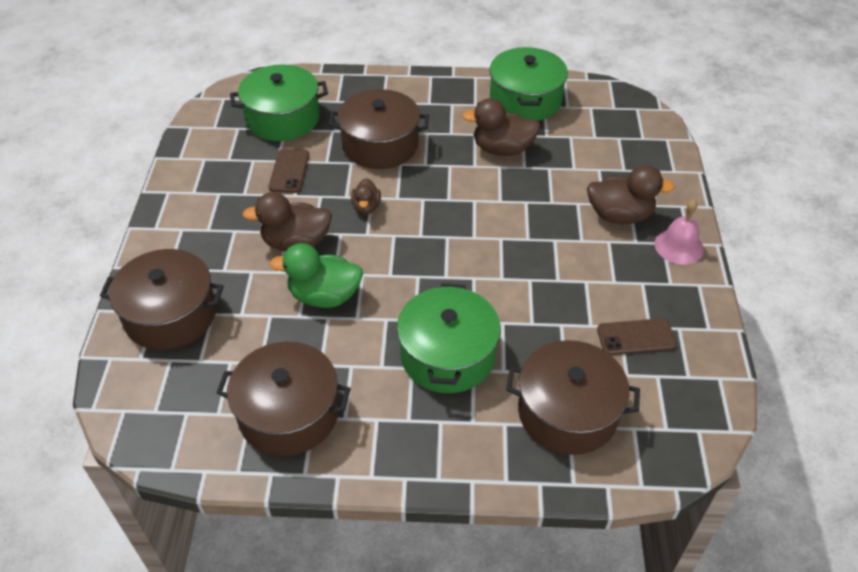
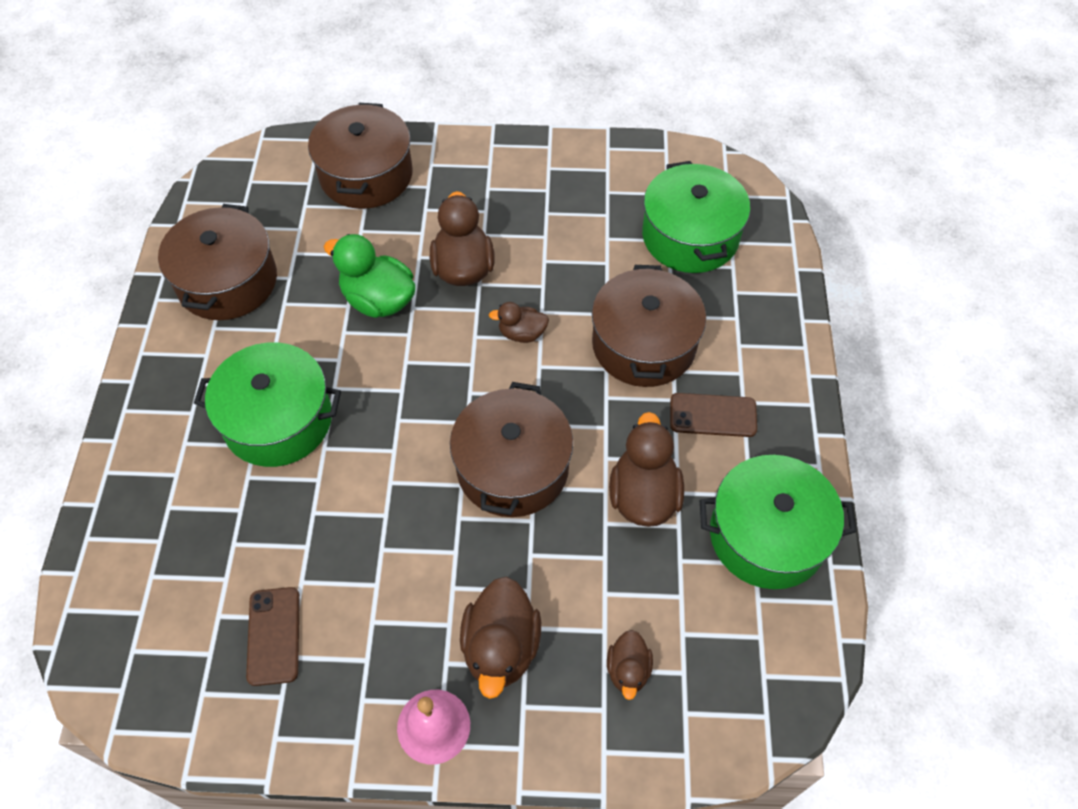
camera: 90 degrees right, 10 degrees up
(289, 171) = (587, 251): brown phone -> brown phone (713, 415)
(324, 296) = (378, 300): green duck -> green duck turned 60 degrees counterclockwise
(567, 412) = (177, 540): brown pot -> brown pot (512, 467)
(622, 160) = (628, 670): none -> brown duck

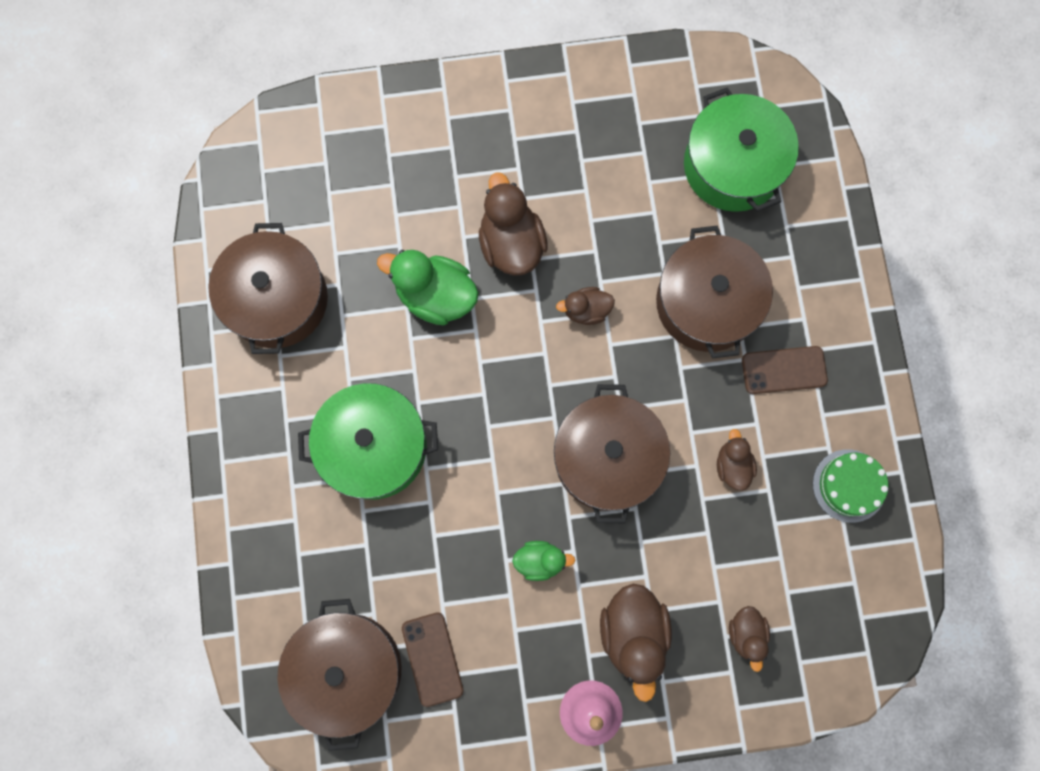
camera: 10 degrees left, 20 degrees up
(366, 175) = (383, 142): brown pot -> brown pot (347, 669)
(417, 555) = (540, 560): none -> green duck
(643, 495) = (732, 465): brown duck -> brown duck, size x0.57
(767, 535) = (849, 485): green pot -> green cake

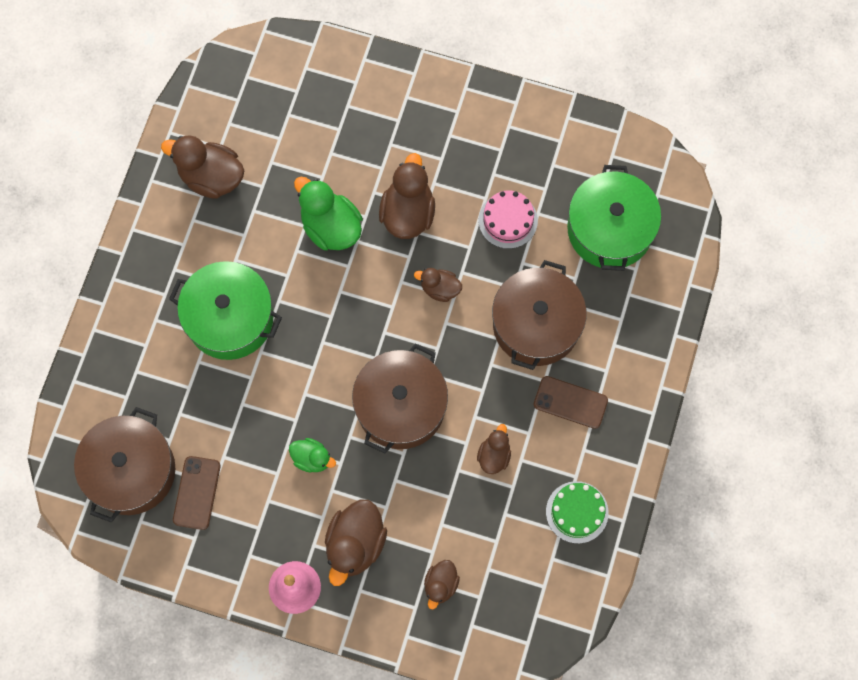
camera: 25 degrees right, 5 degrees down
(277, 299) = (211, 177): brown pot -> brown duck
(621, 203) = (508, 220): none -> pink cake

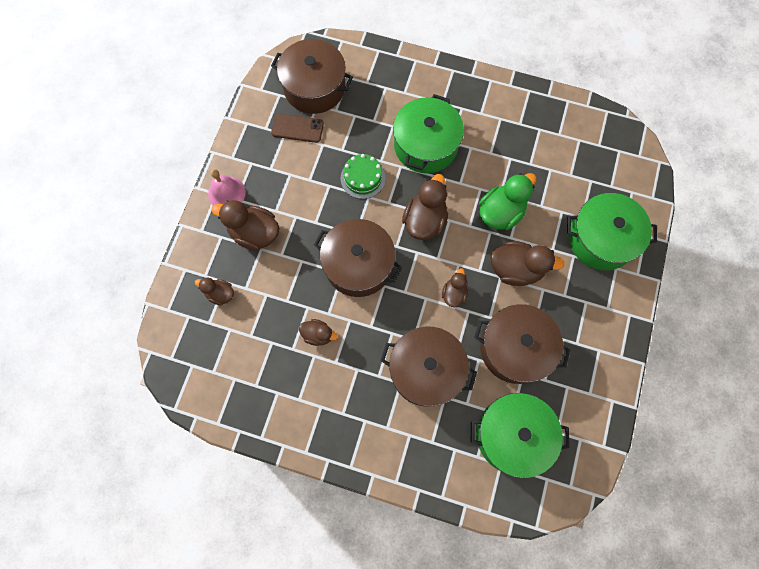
camera: 90 degrees right, 0 degrees up
(211, 177) = (535, 129): brown duck -> brown duck (424, 220)
(312, 458) = (319, 203): green duck -> none
(368, 110) = (601, 239): none -> green pot
(508, 220) = (515, 348): pink cake -> brown pot
(570, 402) = (360, 397): brown phone -> none
(577, 512) = (270, 400): green cake -> green cake (363, 178)

